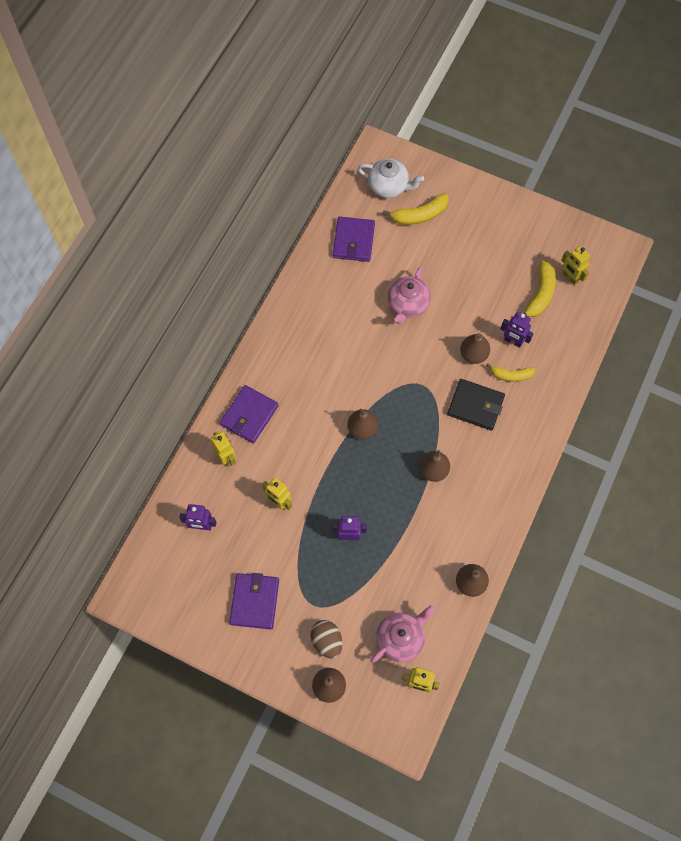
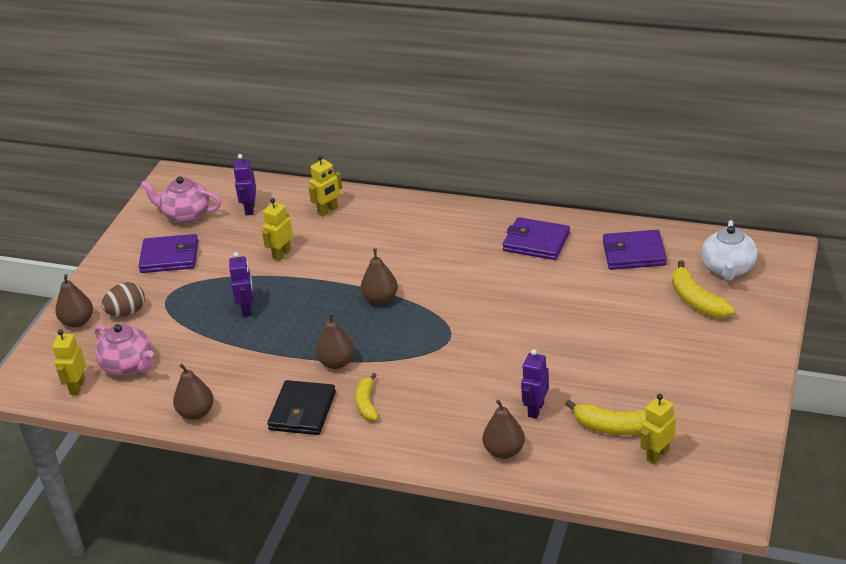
camera: 85 degrees right, 30 degrees down
(249, 415) = (380, 217): purple wallet -> purple wallet (536, 242)
(407, 305) = (559, 309): pink teapot -> pink teapot (186, 215)
(473, 354) = (505, 375): brown pear -> brown pear (504, 451)
(475, 406) = (432, 387): black wallet -> black wallet (302, 411)
(511, 375) = (484, 413): yellow banana -> yellow banana (367, 404)

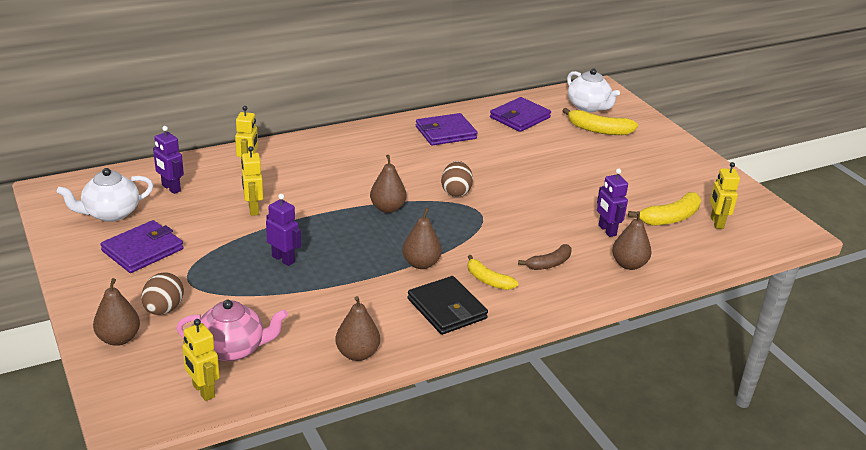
camera: 50 degrees left, 5 degrees down
(186, 215) = (110, 213): pink teapot -> white teapot
(437, 414) = (549, 264): none -> brown banana
(458, 308) = (456, 192): none -> brown egg

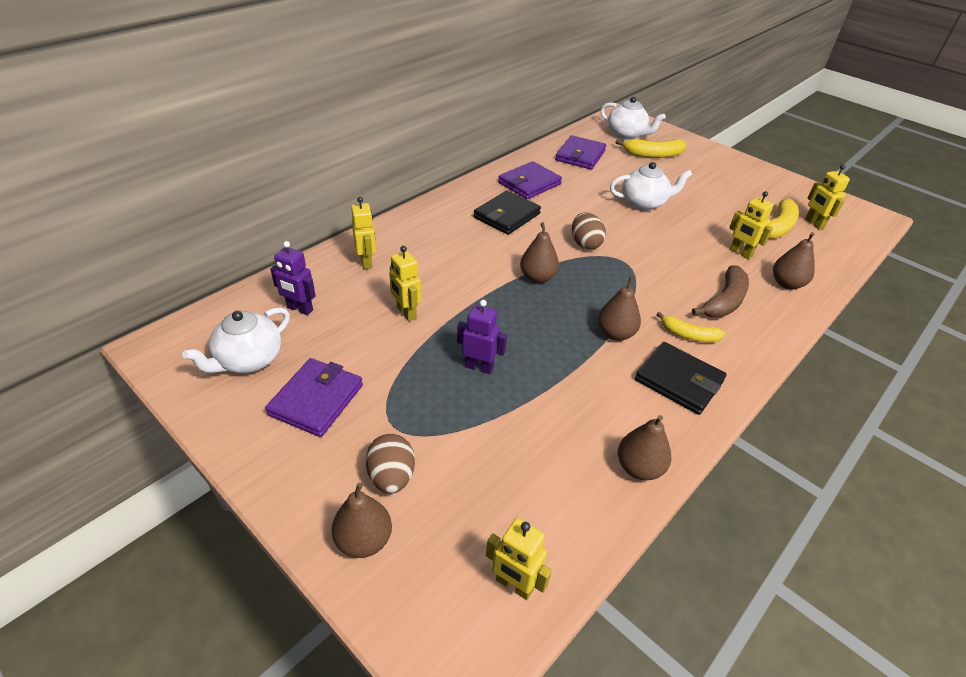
camera: 20 degrees left, 10 degrees up
(233, 349) = (507, 508): pink teapot -> none
(401, 155) = (507, 216): none -> black wallet
(547, 170) = (644, 203): none -> white teapot
(549, 264) = (724, 301): brown banana -> brown banana, size x1.50
(606, 230) = (740, 253): purple robot -> yellow robot

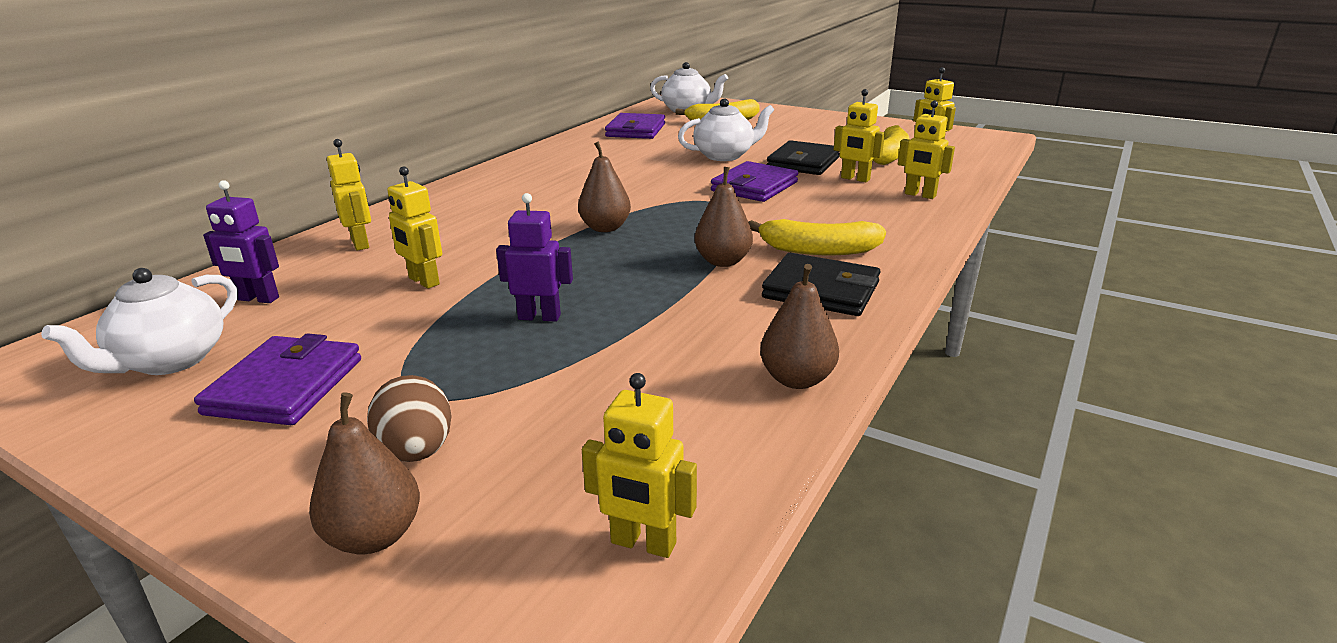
camera: 10 degrees left, 15 degrees down
(507, 216) = (553, 184): black wallet -> black wallet (803, 162)
(529, 183) = (577, 157): purple wallet -> purple wallet (754, 186)
(585, 244) = (661, 194): brown egg -> none
(689, 335) = (818, 250): yellow banana -> yellow banana, size x1.50
(724, 301) = (851, 217): brown banana -> none
(786, 284) = (920, 195): brown pear -> yellow robot

